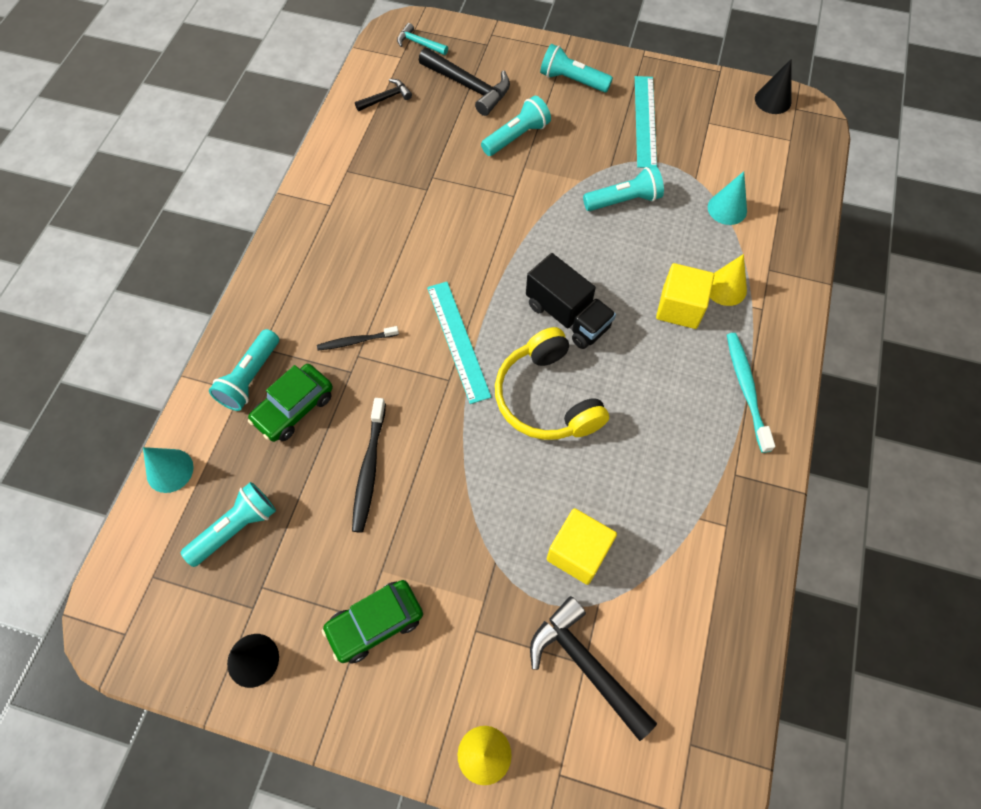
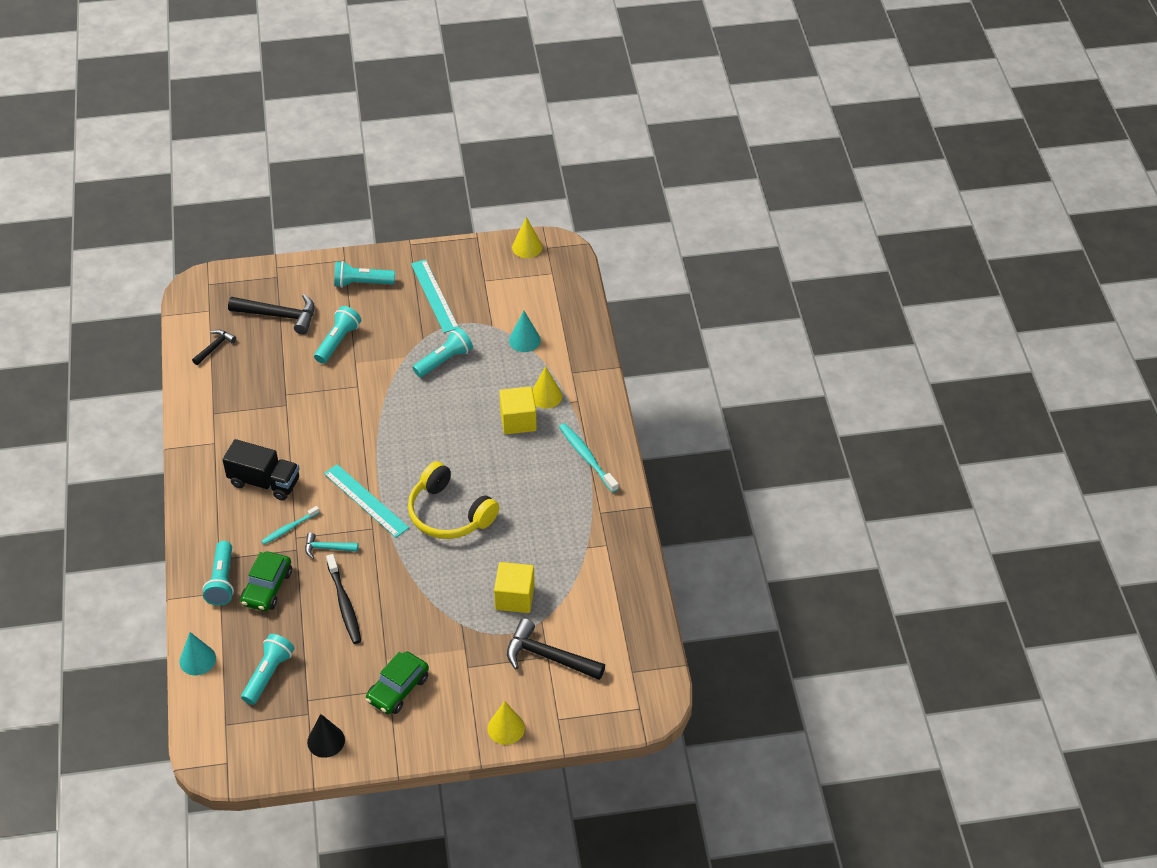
camera: 25 degrees left, 15 degrees down
(356, 341) = (289, 528): black toothbrush -> turquoise toothbrush
(419, 44) = (219, 294): turquoise hammer -> turquoise hammer (327, 548)
(567, 316) = (439, 455): black truck -> black truck (264, 482)
(772, 100) = (527, 247): black cone -> yellow cone

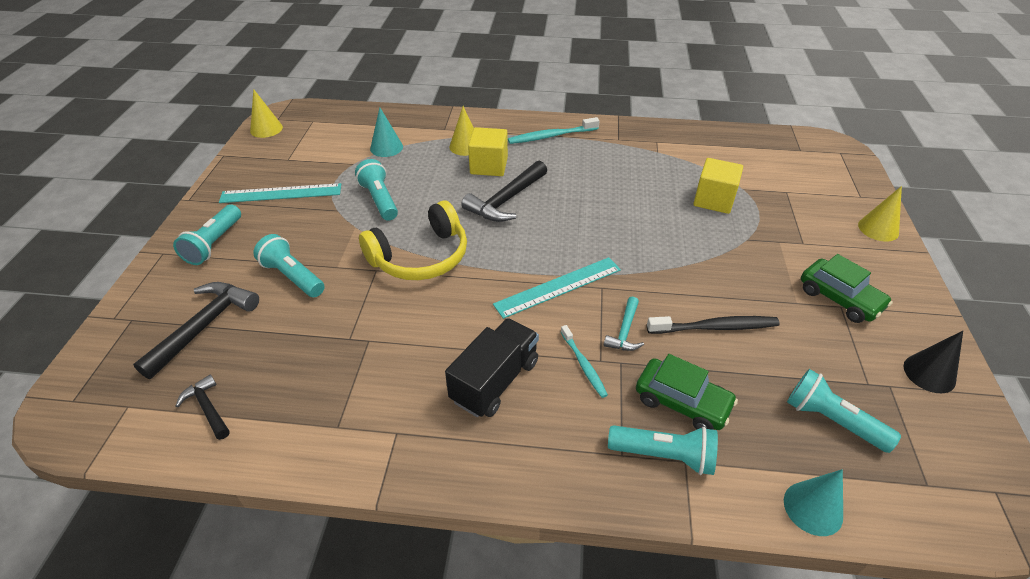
camera: 75 degrees left, 5 degrees down
(449, 513) = (595, 226): yellow headphones -> yellow headphones (421, 257)
(548, 657) = (787, 191): black hammer -> black hammer (506, 200)

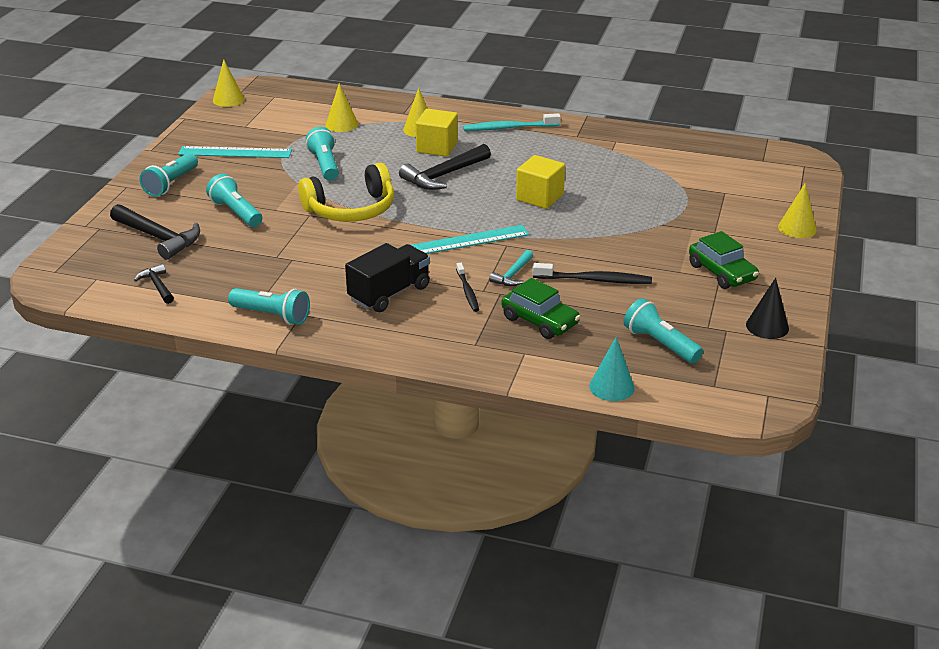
camera: 10 degrees right, 10 degrees down
(204, 326) = (158, 238): black hammer -> black hammer turned 90 degrees clockwise
(386, 147) = (341, 124): turquoise cone -> yellow cone
(583, 365) = (467, 291): turquoise toothbrush -> black toothbrush
(664, 455) = (509, 348): turquoise flashlight -> turquoise flashlight (272, 316)
(713, 200) = (646, 192): yellow cube -> yellow cube (540, 197)

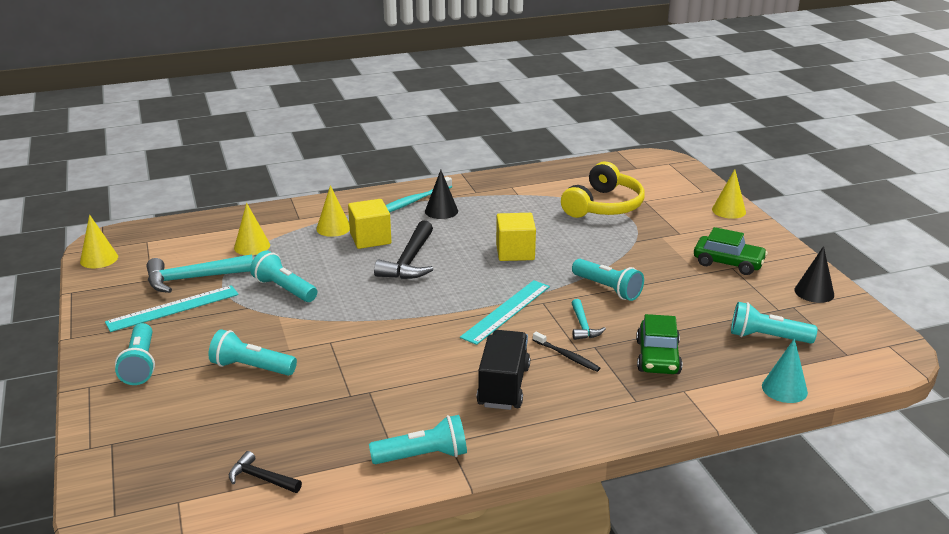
camera: 35 degrees left, 5 degrees down
(158, 238) = (197, 426): black hammer -> none
(272, 135) = (193, 279): none -> turquoise hammer
(351, 209) = (364, 321): yellow headphones -> yellow headphones (603, 206)
(524, 143) = (441, 211): none -> black cone
(539, 321) = (657, 357): green car -> green car turned 90 degrees clockwise
(576, 254) = (607, 289): none -> turquoise flashlight
(594, 280) = (650, 305): black toothbrush -> none

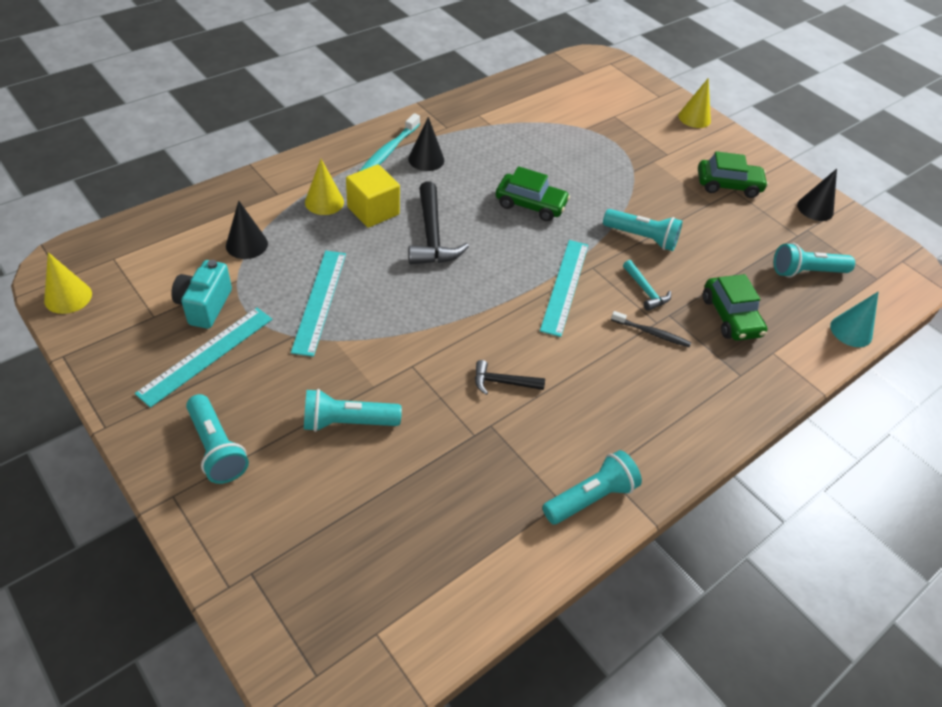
camera: 25 degrees left, 20 degrees up
(193, 279) = (204, 306): turquoise hammer -> turquoise camera
(252, 246) = (246, 244): yellow cone -> black cone
(261, 478) = (447, 574): black hammer -> black hammer (503, 382)
(284, 289) = (320, 301): turquoise flashlight -> turquoise ruler
(503, 386) = (615, 386): black truck -> none
(515, 252) = (530, 204): yellow cube -> green car
(603, 206) = (580, 128): yellow headphones -> none

